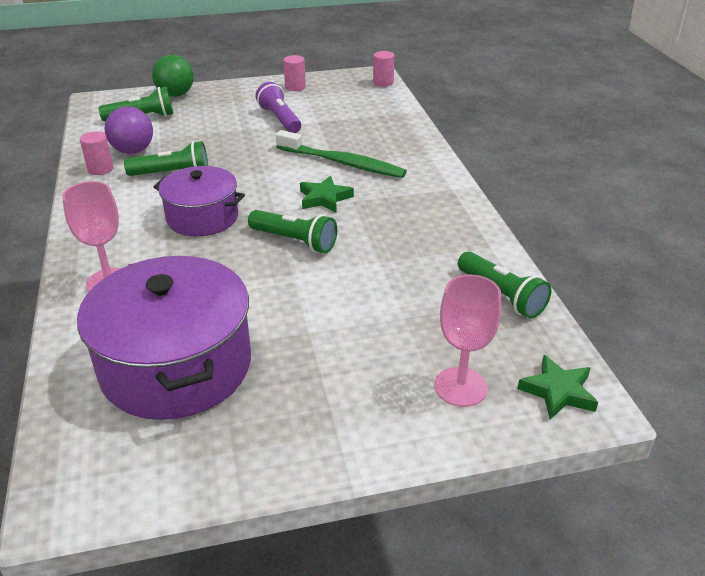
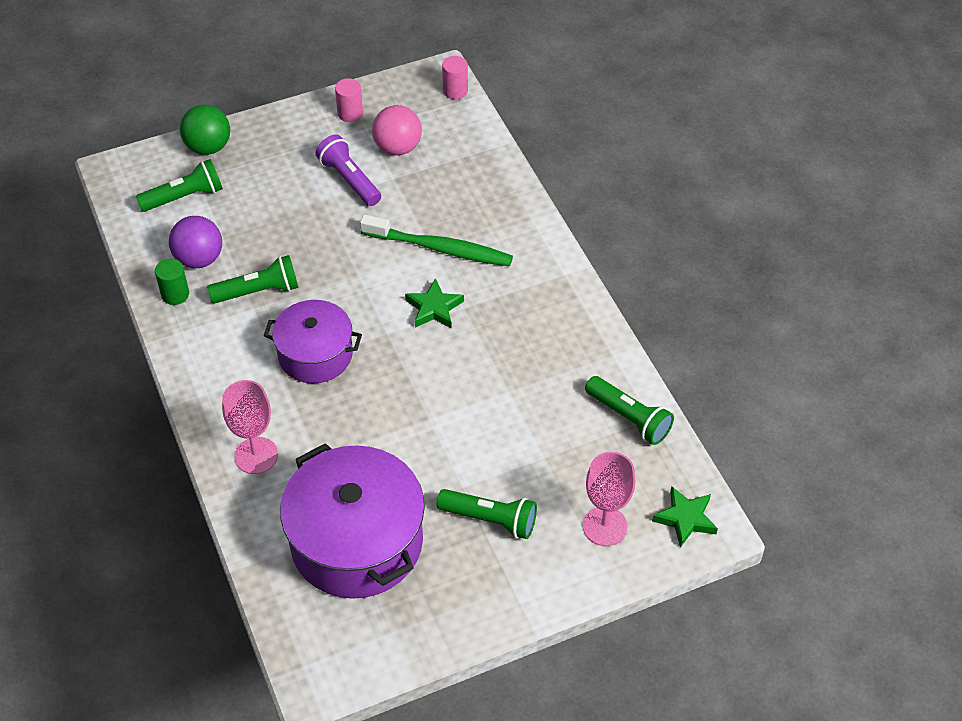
camera: 10 degrees left, 15 degrees up
(100, 169) = (175, 294): pink cylinder -> green cylinder
(294, 241) = (419, 375): green flashlight -> green flashlight (490, 520)
(326, 106) = (398, 147): none -> pink ball

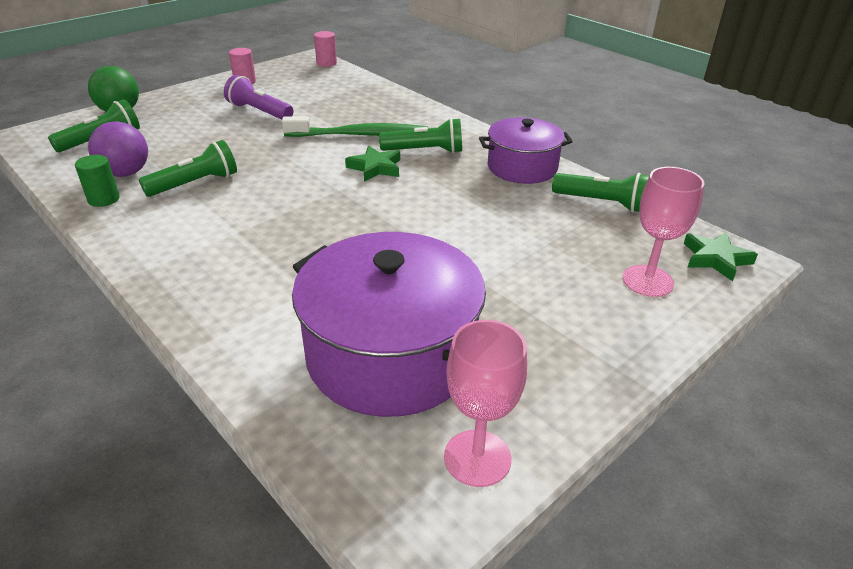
camera: 20 degrees left, 15 degrees down
(256, 455) = (234, 303): pink goblet -> pink goblet (477, 458)
(315, 354) = (272, 215): purple pot -> purple pot (522, 167)
(398, 147) = (294, 92): pink ball -> none
(490, 520) = (529, 301): green flashlight -> green flashlight (425, 151)

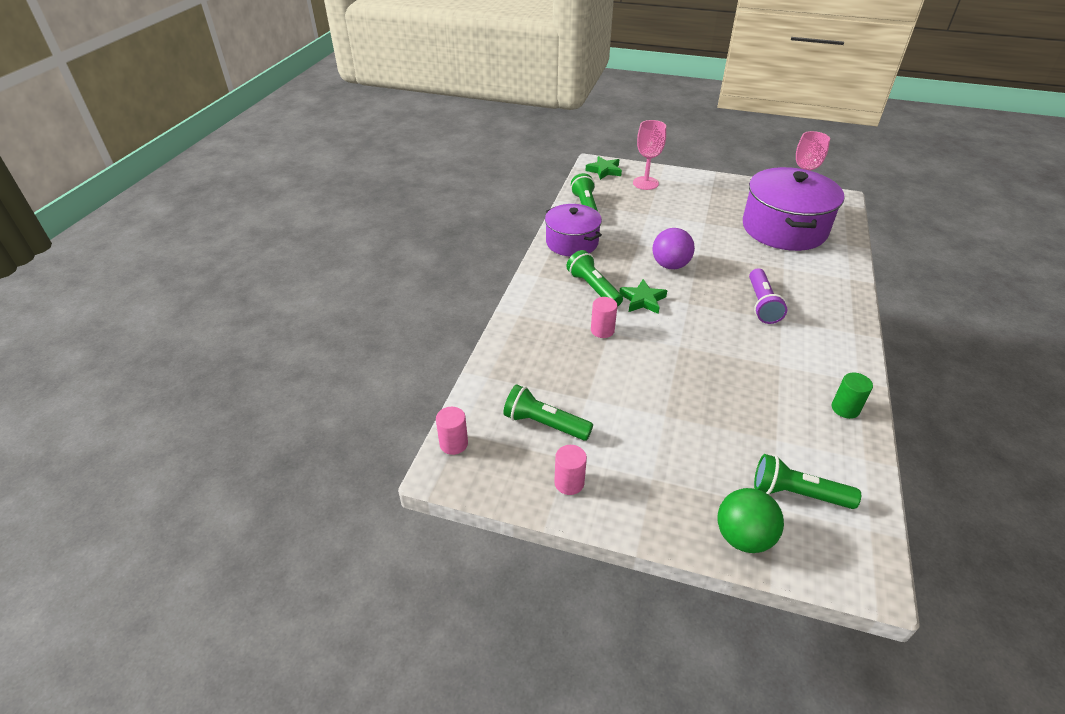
camera: 120 degrees left, 5 degrees up
(125, 173) = (809, 426): purple ball -> purple ball (670, 265)
(195, 184) = (768, 374): green flashlight -> green flashlight (544, 424)
(259, 112) = (625, 418): purple flashlight -> purple flashlight (761, 304)
(360, 135) = (602, 330): green toothbrush -> pink cylinder

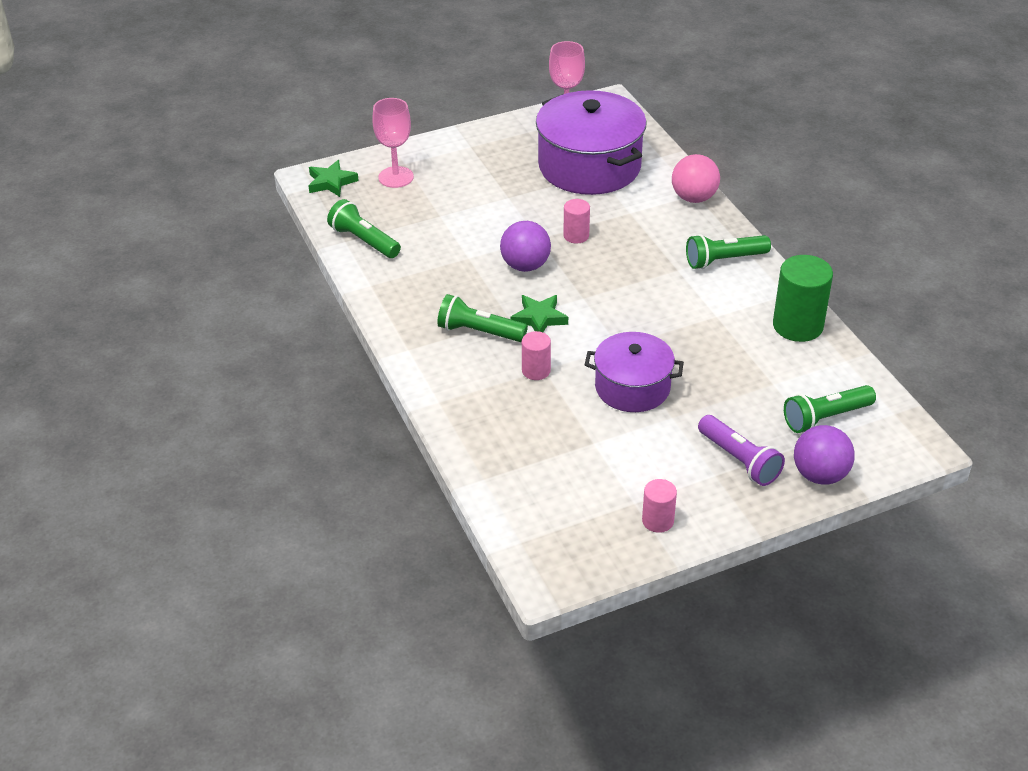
camera: 40 degrees left, 0 degrees up
(453, 443) = (527, 554): pink cylinder -> pink cylinder (576, 236)
(544, 424) = (583, 487): green flashlight -> green flashlight (724, 260)
(572, 242) = (398, 292): purple pot -> purple pot (632, 387)
(743, 537) = (820, 475): green ball -> purple ball
(761, 304) = (647, 263): purple flashlight -> purple flashlight (739, 460)
(845, 408) = (797, 326): green cylinder -> green cylinder, size x1.81
(846, 280) = (694, 198): none -> pink ball

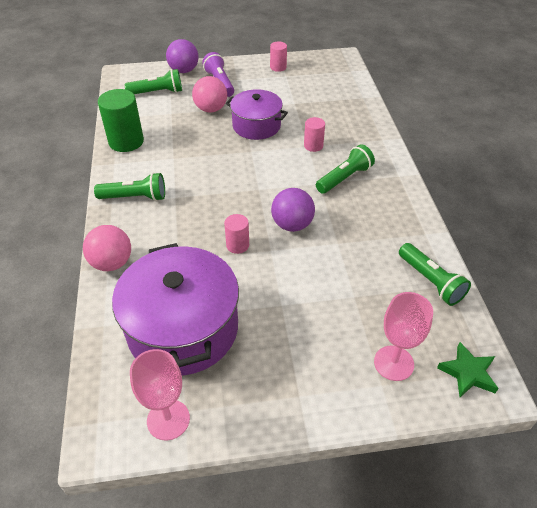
camera: 165 degrees left, 5 degrees up
(479, 332) = (344, 178): green flashlight -> green flashlight turned 75 degrees counterclockwise
(539, 318) = (297, 180): green star -> none
(718, 403) = (211, 109): none -> pink ball

